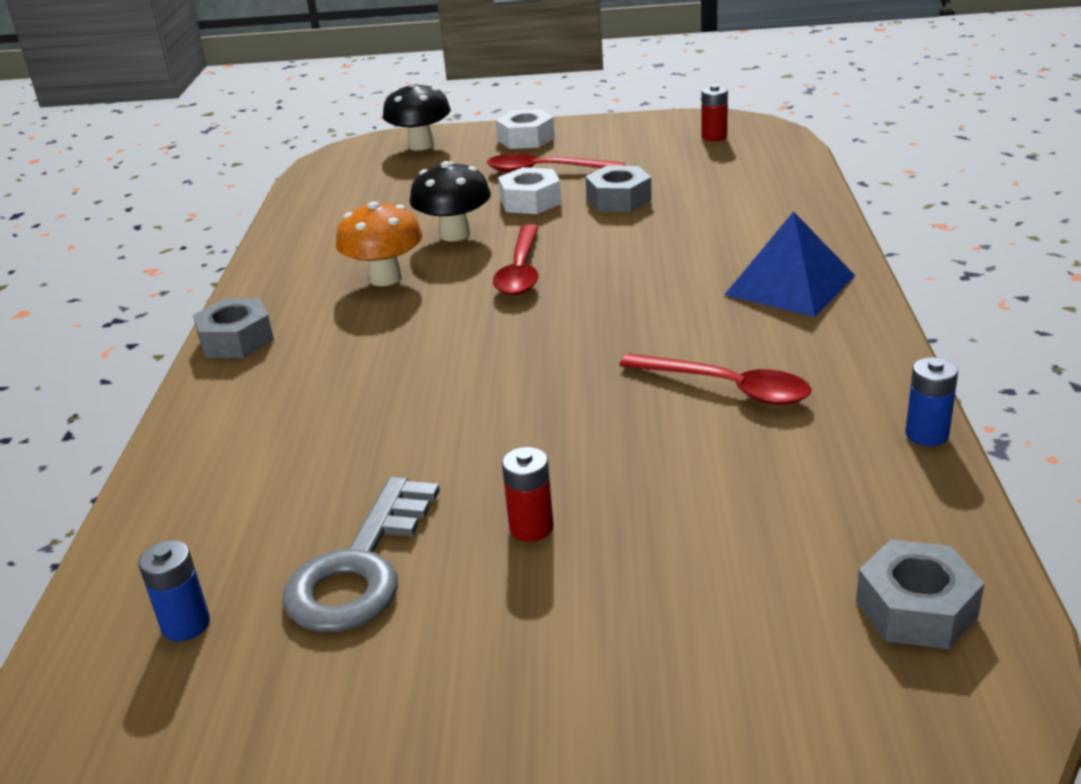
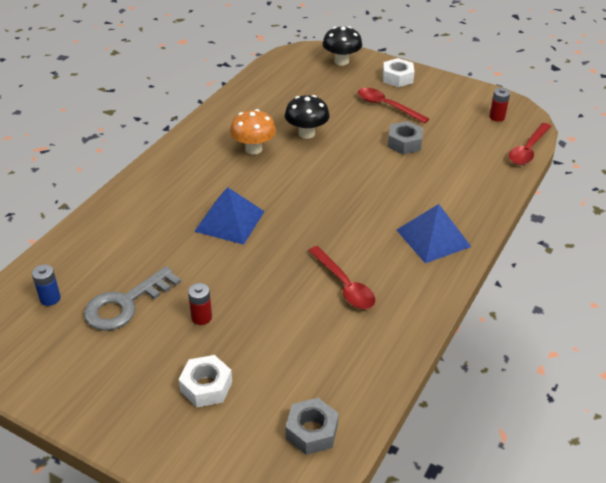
camera: 25 degrees right, 10 degrees up
(236, 340) = (165, 159): grey nut -> none
(440, 378) = (230, 221): none -> blue pyramid
(520, 271) = (316, 171): red spoon -> red spoon (528, 150)
(530, 201) = (360, 126): white nut -> white nut (206, 386)
(926, 435) = (405, 353): blue battery -> none

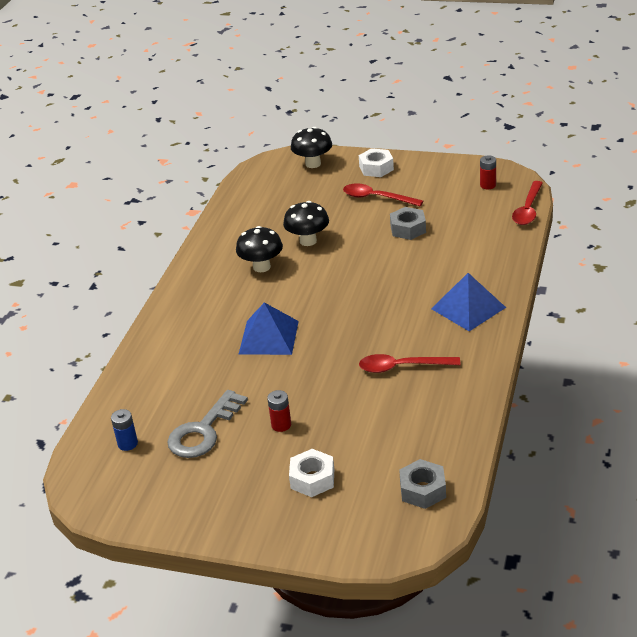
camera: 10 degrees left, 5 degrees down
(253, 149) = (261, 267): orange mushroom -> black mushroom
(344, 285) = (402, 367): red spoon -> red spoon turned 135 degrees clockwise

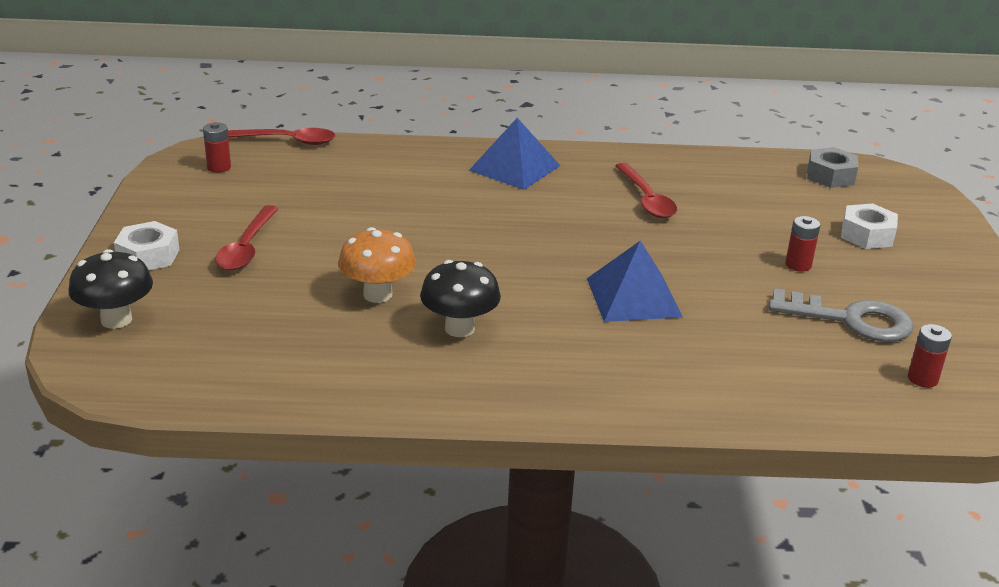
camera: 110 degrees left, 5 degrees down
(127, 444) = (922, 379): blue battery -> red battery
(308, 241) = (377, 294): black mushroom -> orange mushroom
(408, 229) = (337, 216): grey nut -> none

